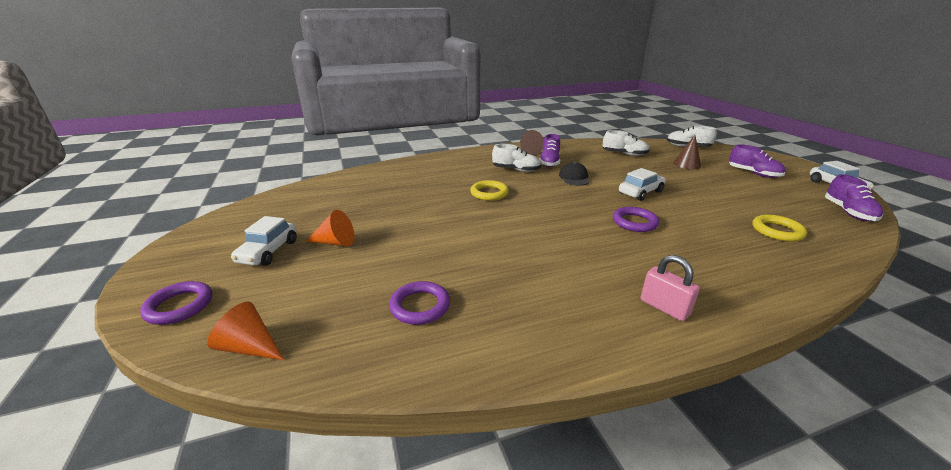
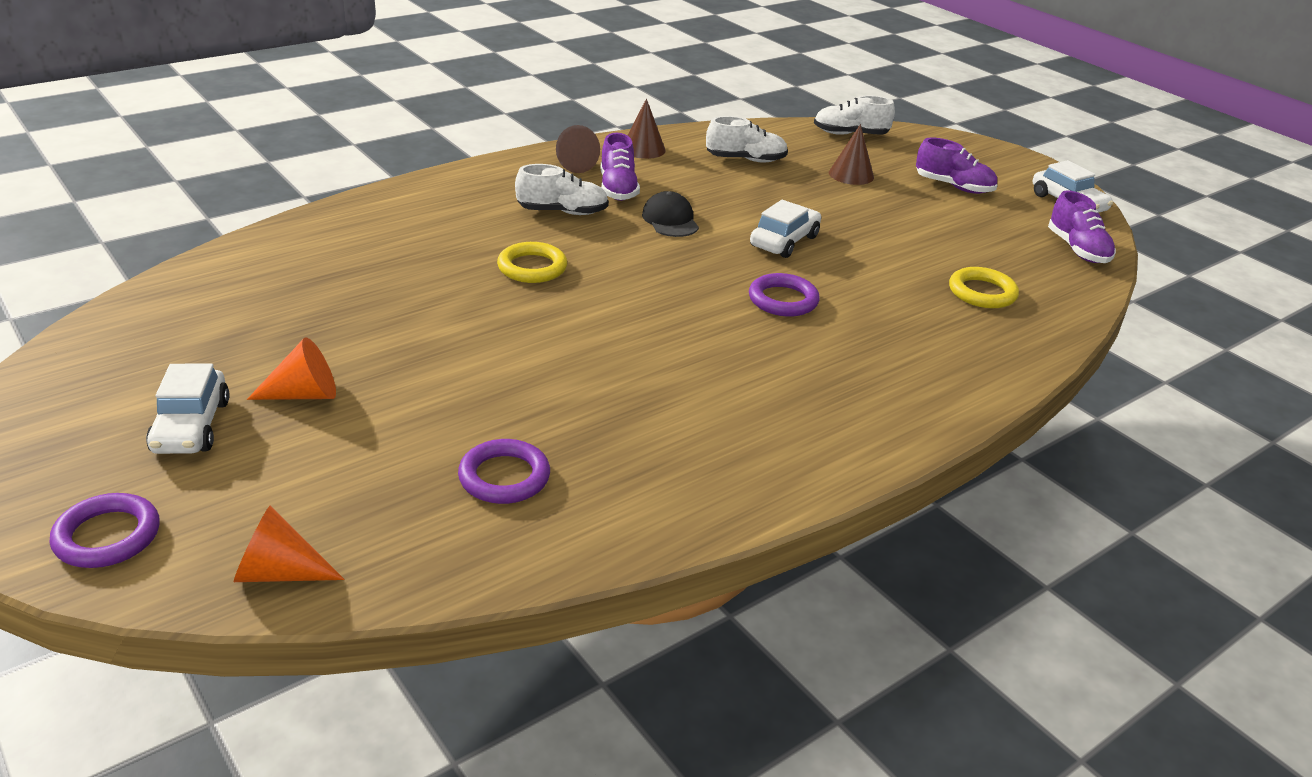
camera: 20 degrees left, 5 degrees up
(568, 147) = (643, 149): none -> brown cone
(664, 307) = (839, 429): pink padlock -> none

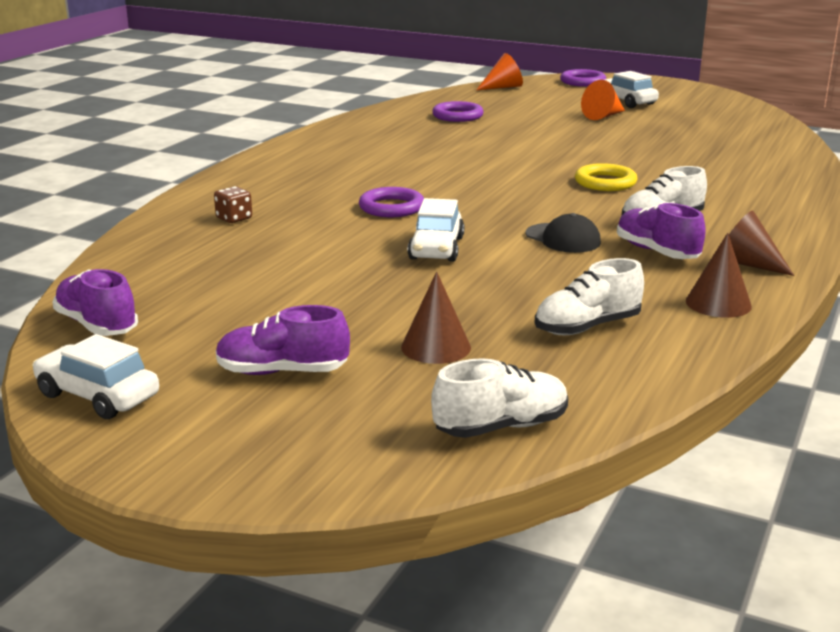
camera: 155 degrees right, 10 degrees down
(952, 333) = (234, 218): none -> brown dice
(982, 293) = (212, 253): yellow ring -> none

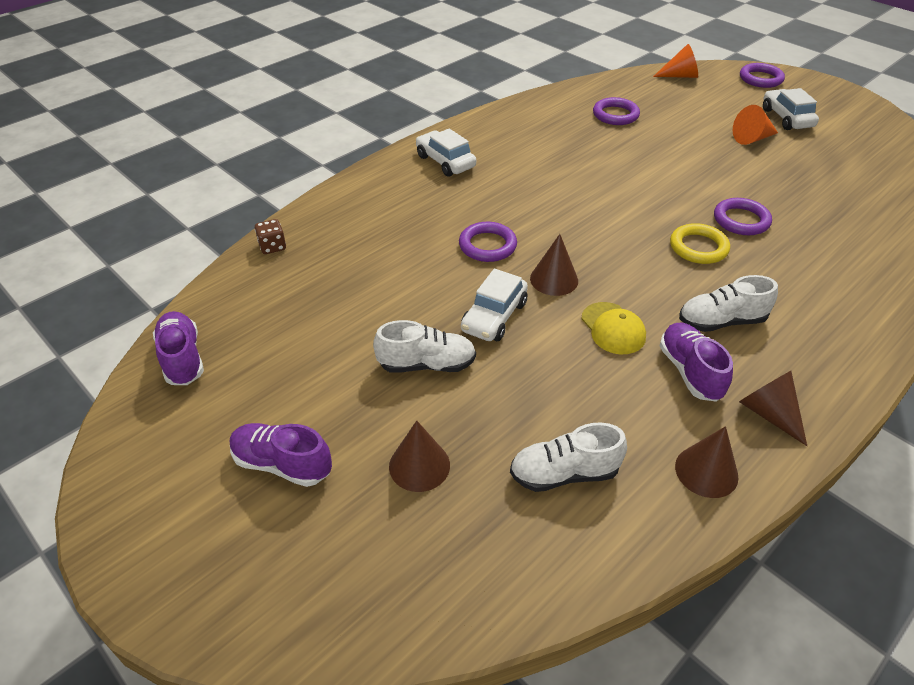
camera: 20 degrees right, 20 degrees up
(98, 396) = (137, 455): white car -> white car (445, 162)
(234, 218) = (354, 233): brown dice -> brown dice (272, 246)
(479, 218) = (554, 279): none -> brown cone
(501, 427) = (413, 602): white shoe -> white shoe (426, 364)
(563, 238) = (613, 328): black cap -> yellow cap
(632, 163) = (741, 220): none -> purple ring

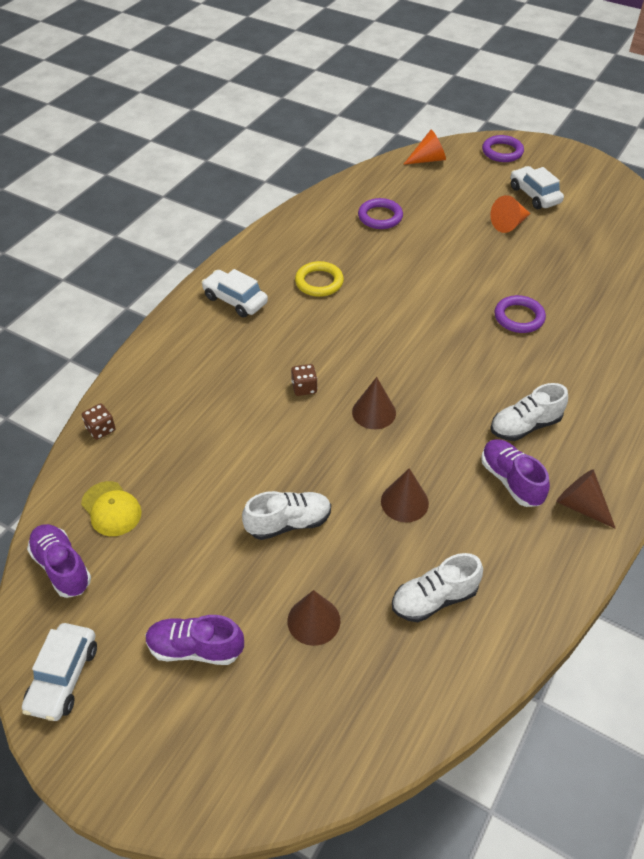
camera: 15 degrees left, 5 degrees up
(487, 245) = (304, 388): purple ring -> brown dice
(494, 317) = (332, 462): white car -> white car (63, 677)
(613, 328) = (437, 452): yellow cap -> yellow cap (111, 509)
(698, 247) = (489, 353): yellow ring -> yellow ring (319, 282)
(706, 471) = (544, 569): brown cone -> brown cone (404, 502)

